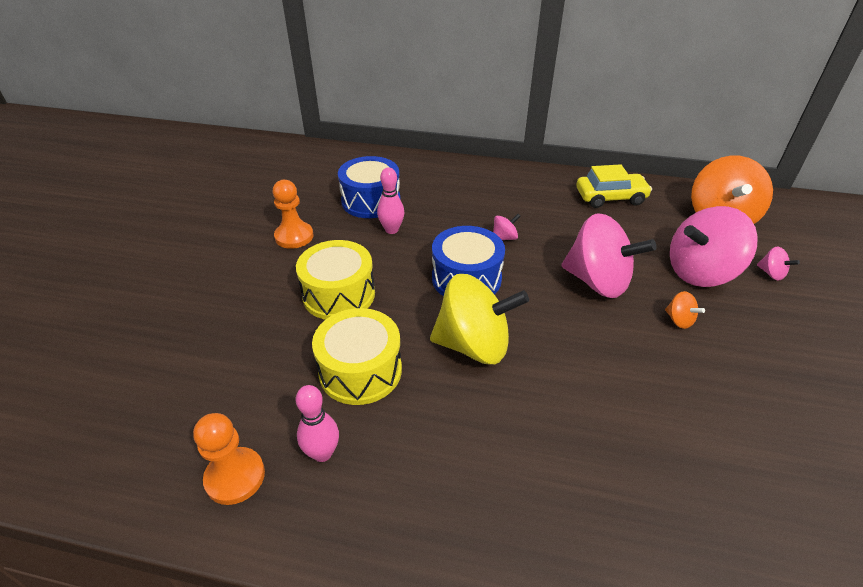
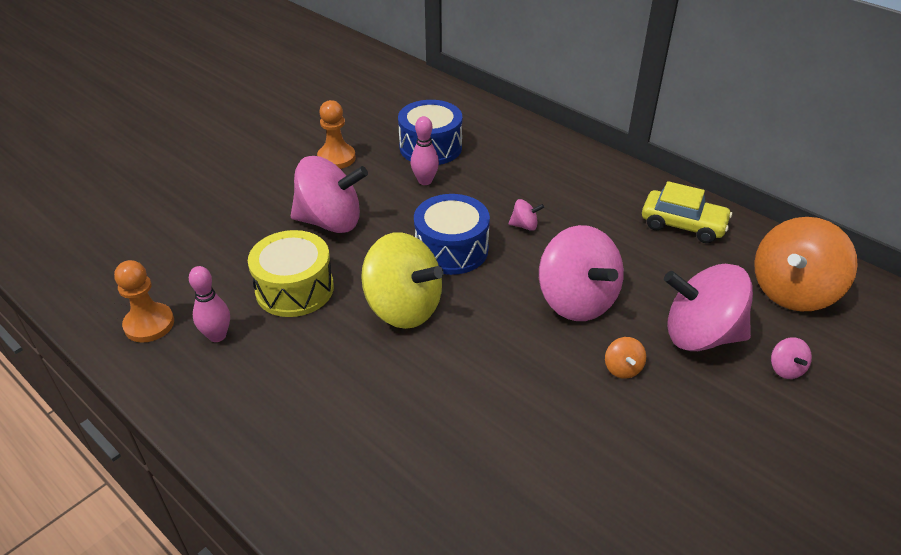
camera: 30 degrees right, 0 degrees up
(339, 294) = (330, 221): yellow drum -> pink spinning top

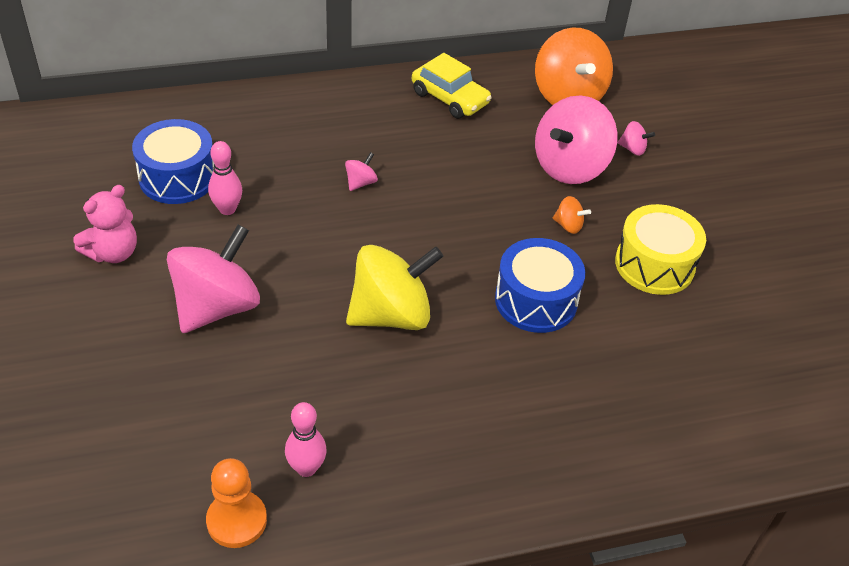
camera: 60 degrees left, 5 degrees up
(294, 289) = (293, 379): yellow drum -> yellow drum (654, 264)
(336, 158) = (113, 252): orange pawn -> pink teddy bear
(451, 249) = (345, 244): blue drum -> blue drum (536, 300)
(576, 300) = (478, 207): pink spinning top -> none
(683, 224) = (450, 98): yellow car -> yellow car turned 75 degrees clockwise

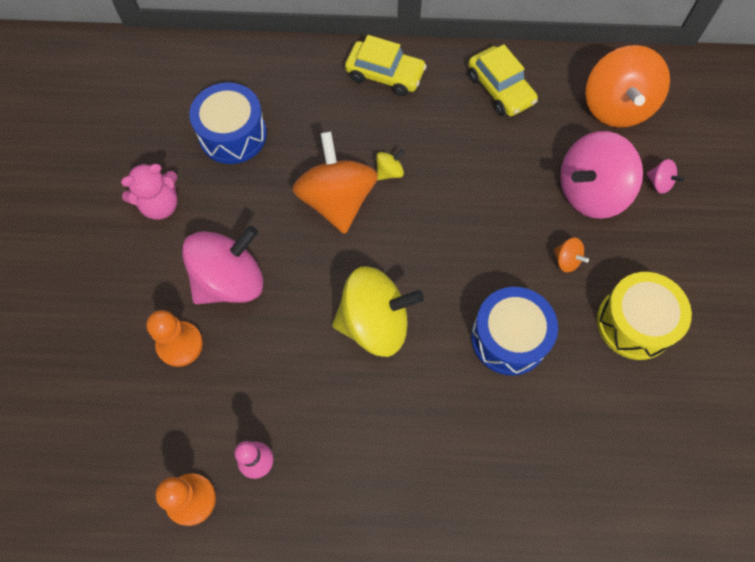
camera: 20 degrees right, 20 degrees up
(176, 376) = (180, 344): none -> orange pawn
(227, 209) = (266, 178): pink bowling pin -> none
(313, 215) = (337, 200): none -> orange spinning top
(327, 103) = (385, 75): none -> yellow car
(360, 183) = (389, 172): pink spinning top -> yellow spinning top

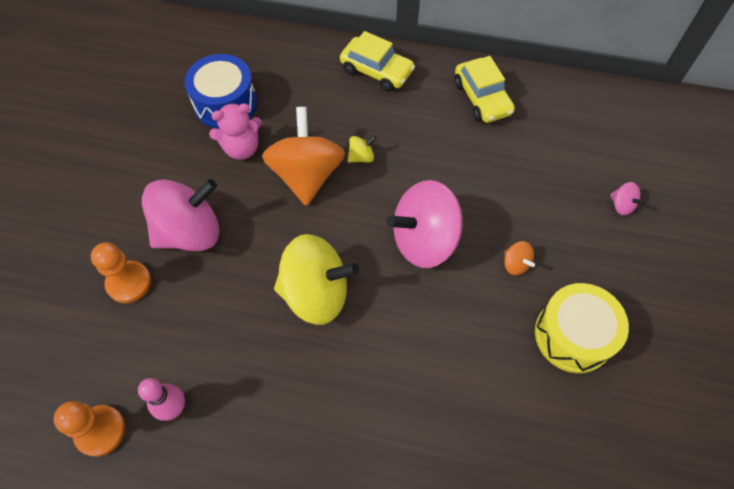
camera: 10 degrees right, 5 degrees down
(160, 205) = (144, 155): pink teddy bear -> pink teddy bear (241, 148)
(509, 338) = (443, 329): blue drum -> none
(590, 192) = (551, 203): pink spinning top -> pink spinning top (424, 240)
(616, 107) = (591, 129): orange spinning top -> none

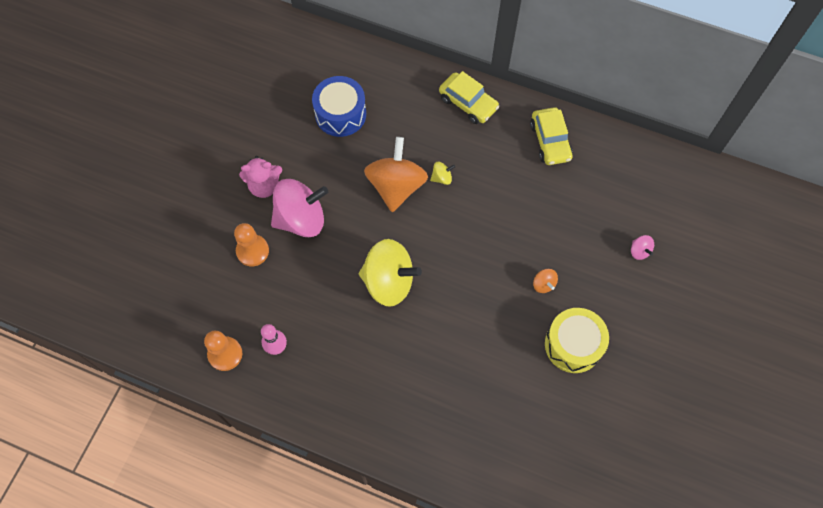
camera: 10 degrees right, 5 degrees up
(241, 148) = (348, 155): pink teddy bear -> pink teddy bear (264, 186)
(424, 240) = (478, 254): pink spinning top -> none

